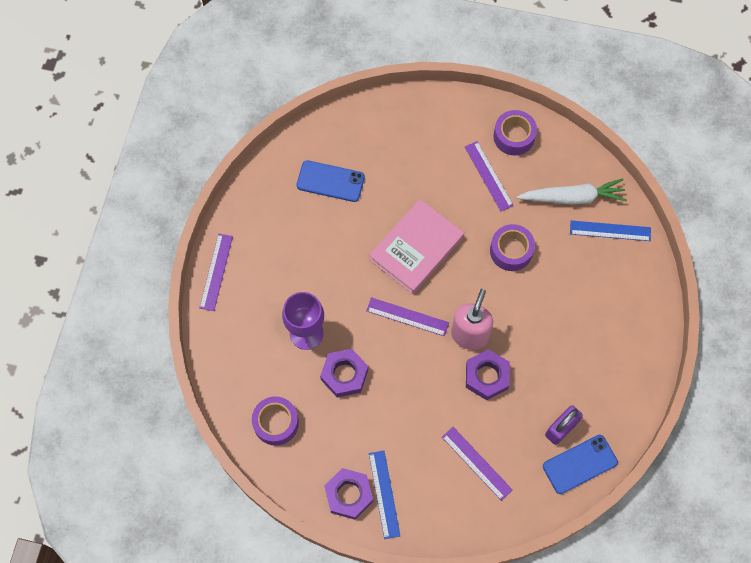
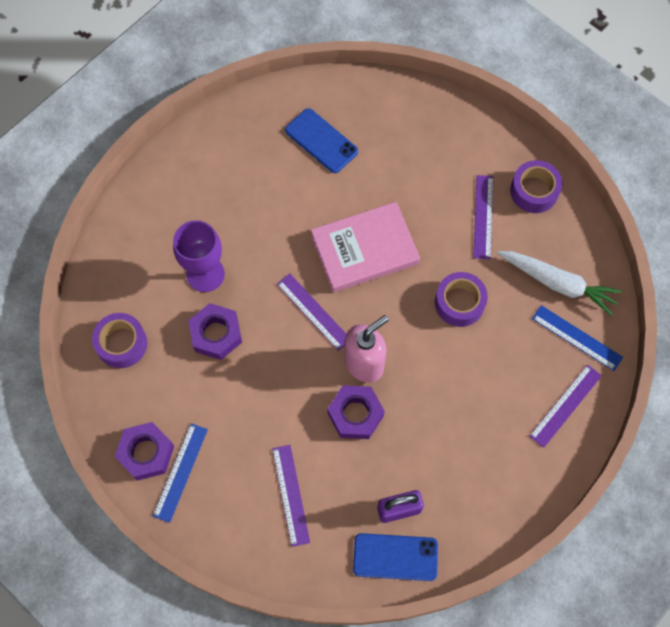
camera: 30 degrees right, 0 degrees up
(216, 272) = (158, 170): purple ruler -> purple ruler (565, 405)

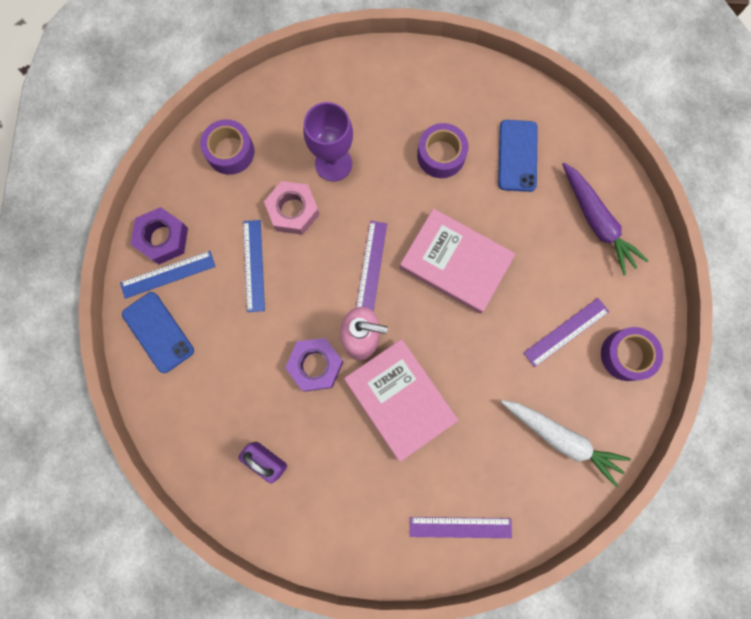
camera: 50 degrees right, 10 degrees up
(216, 334) = (293, 211): purple nut -> pink nut
(290, 495) = (214, 368): purple ruler -> none
(395, 557) = (228, 487): blue phone -> blue phone (158, 332)
(420, 130) = (596, 222): none -> purple carrot
(434, 373) = (400, 399): none -> pink book
(459, 303) = (475, 372): purple tape -> purple tape (441, 155)
(558, 283) = (561, 438): white carrot -> white carrot turned 45 degrees counterclockwise
(577, 338) = (527, 491): blue ruler -> blue ruler (254, 265)

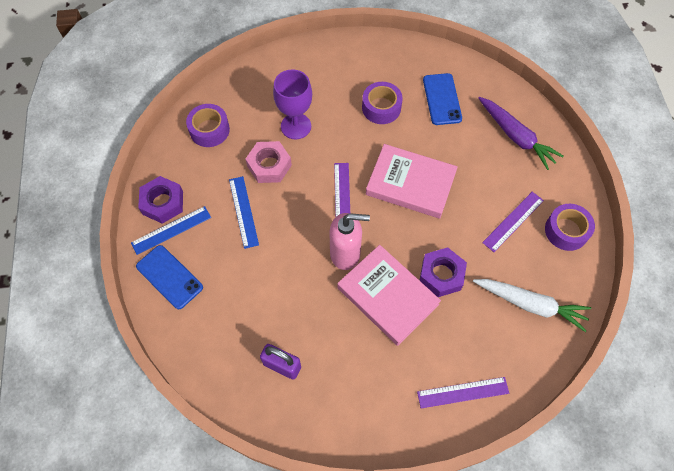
camera: 10 degrees left, 15 degrees down
(315, 365) = (310, 281): purple nut -> purple nut (441, 275)

